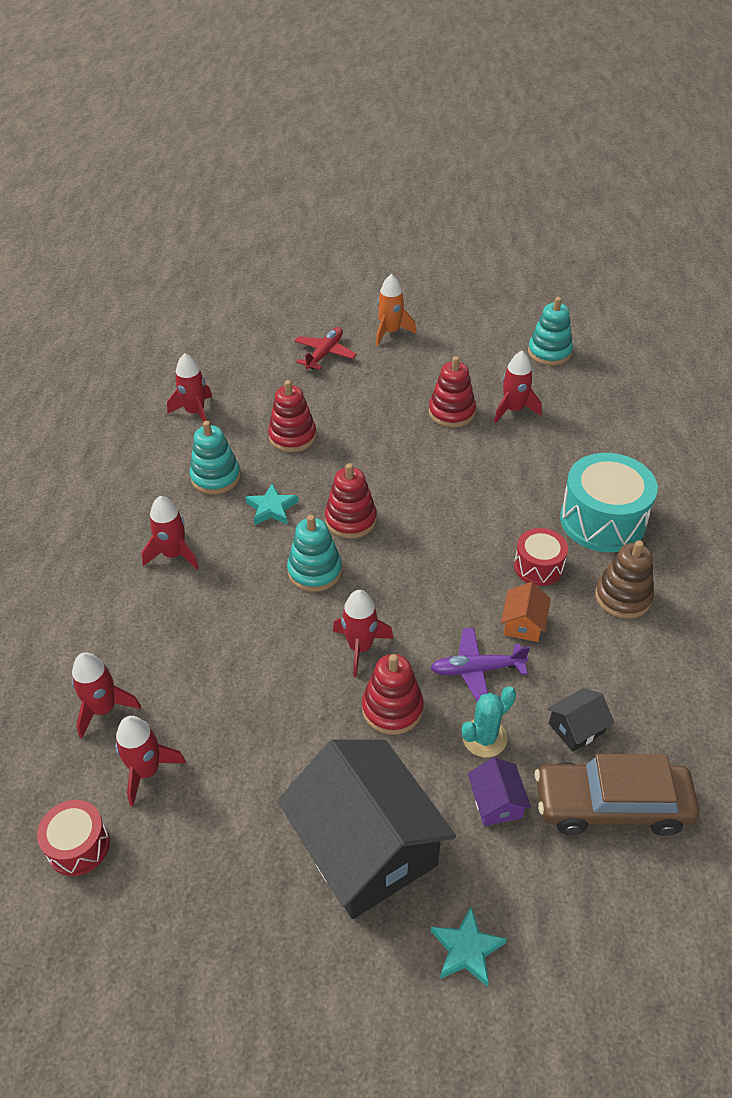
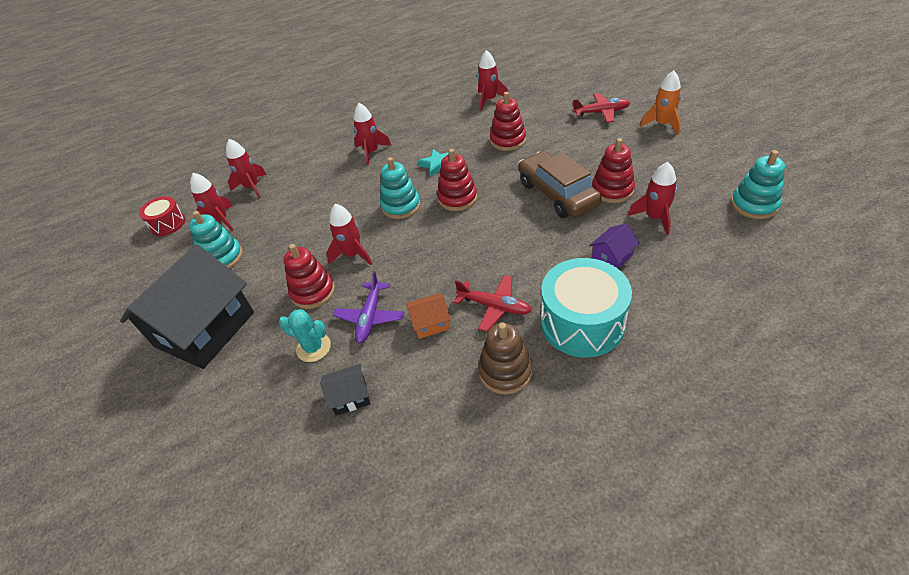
camera: 65 degrees right, 0 degrees up
(215, 477) = (443, 134): turquoise stacking toy -> turquoise stacking toy (222, 257)
(466, 949) = (147, 411): turquoise star -> none
(476, 670) = (370, 317): purple plane -> purple plane turned 135 degrees counterclockwise
(496, 802) = (263, 378): purple house -> purple house (612, 256)
(538, 567) = (494, 306): red drum -> red plane
(576, 728) = (350, 396): black house -> black house turned 45 degrees counterclockwise
(611, 805) = (290, 448): brown car -> brown car (557, 194)

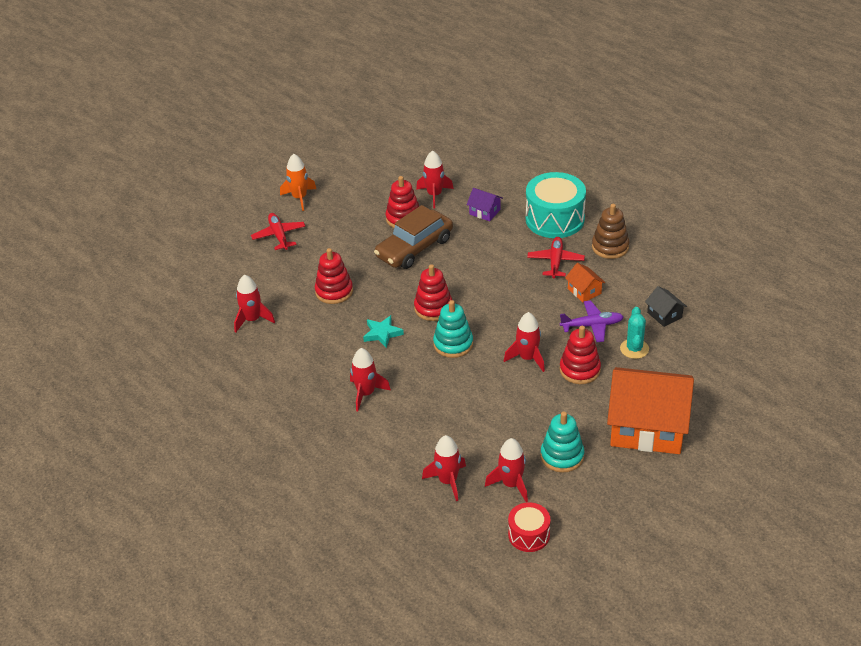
camera: 110 degrees left, 5 degrees down
(205, 329) = (647, 427): black house -> orange house
(754, 205) = (409, 151): turquoise stacking toy -> none

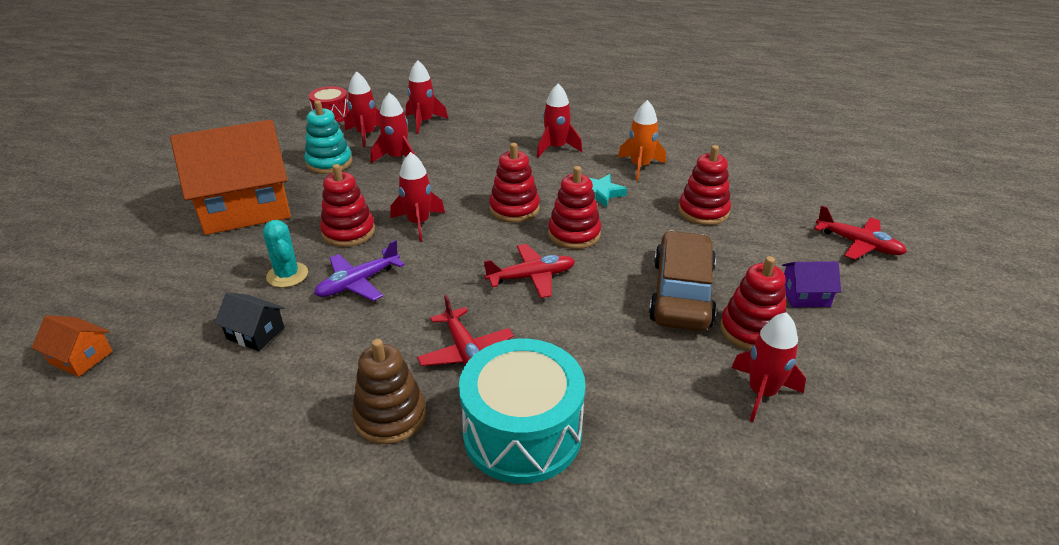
camera: 145 degrees right, 5 degrees down
(252, 320) = (740, 162): red rocket -> red rocket (397, 158)
(299, 198) = (925, 302): orange rocket -> orange rocket (640, 166)
(453, 344) = (514, 209): turquoise stacking toy -> red stacking toy
(484, 212) = (650, 395): purple house -> purple house (805, 295)
(486, 289) = (531, 277): none -> red plane
(584, 291) = (394, 324): orange house -> orange house (81, 357)

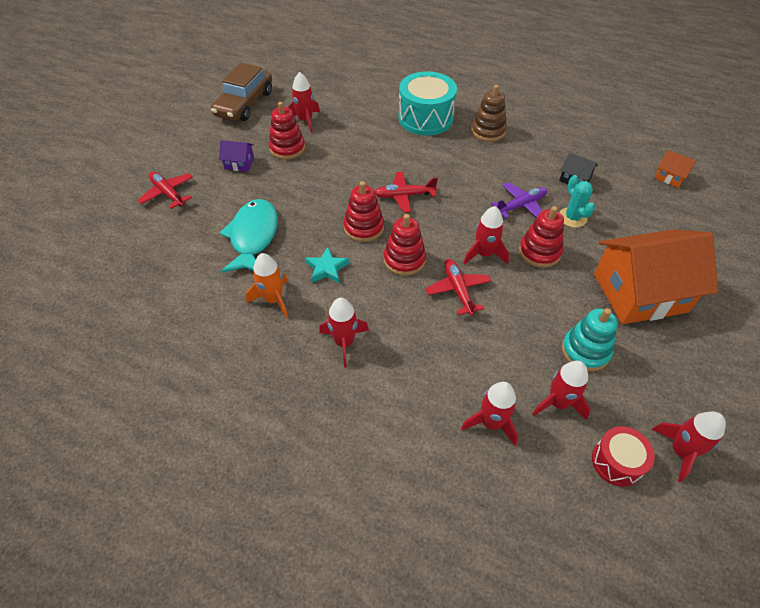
camera: 170 degrees left, 15 degrees up
(397, 158) = (514, 349): red rocket -> red rocket (680, 451)
(466, 352) = (450, 155): red plane -> red plane (458, 290)
(681, 293) = (313, 173): brown car -> brown car (244, 104)
(703, 211) = (253, 237): red stacking toy -> turquoise fish

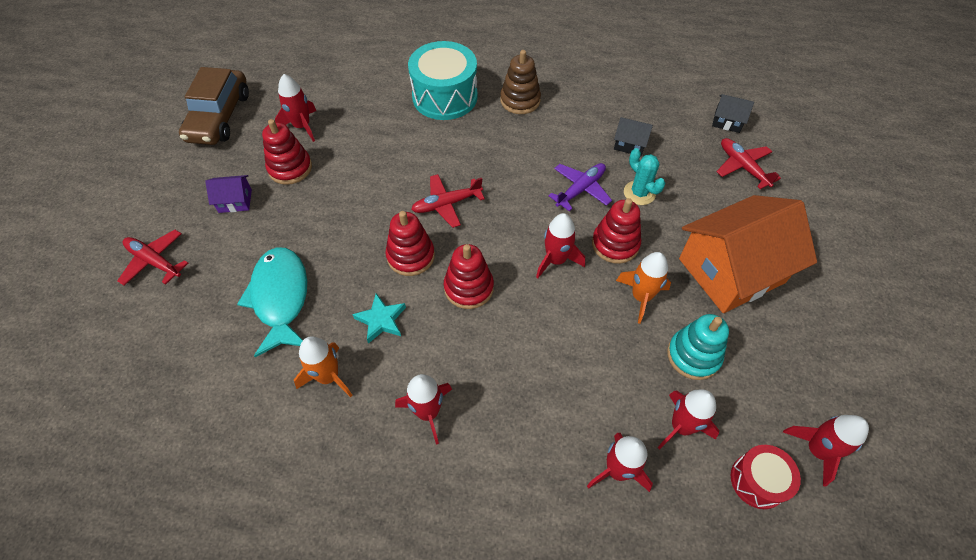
camera: 15 degrees left, 5 degrees up
(458, 290) = (539, 313): red plane -> red plane (742, 167)
(551, 296) = (641, 297): none -> orange rocket
(670, 177) = (727, 121): orange house -> black house

